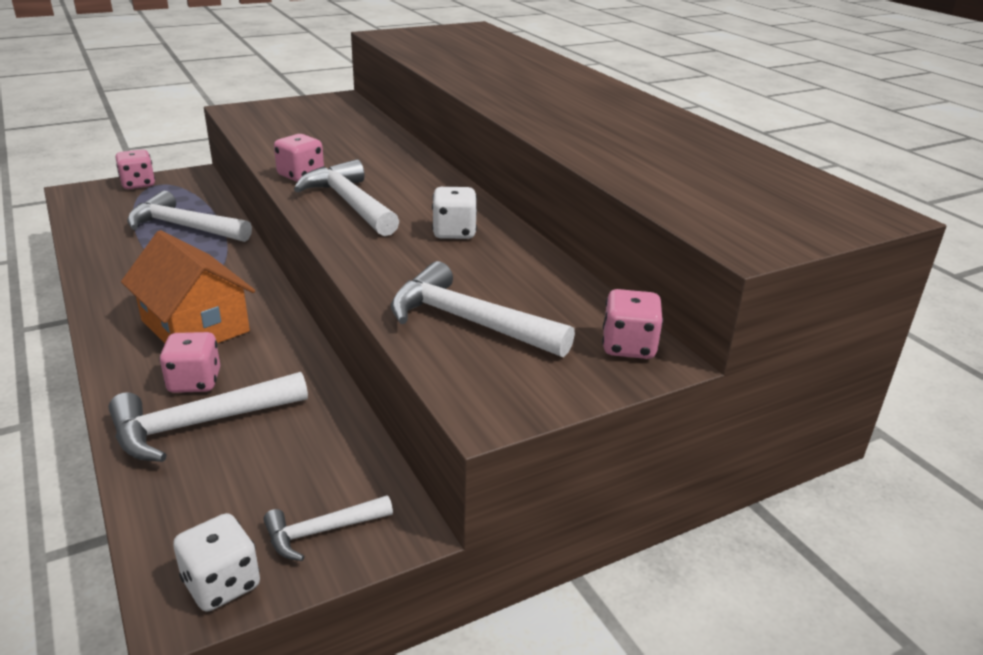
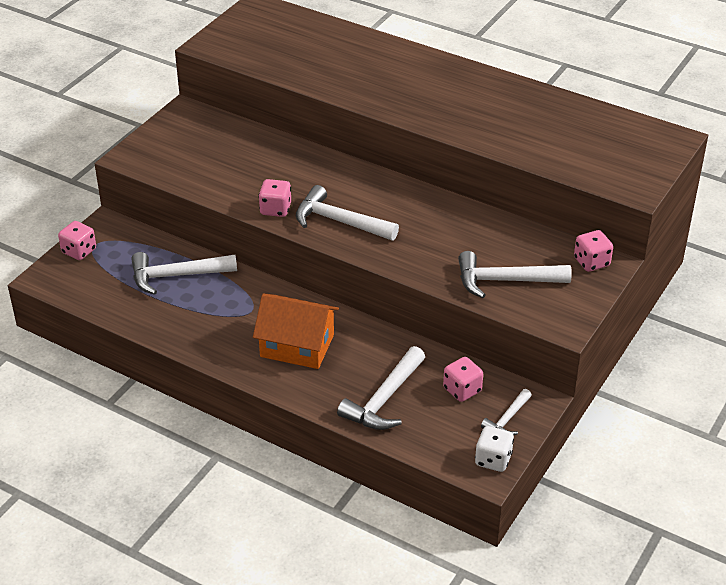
camera: 30 degrees left, 10 degrees up
(195, 382) = (348, 379): pink dice -> pink dice (462, 390)
(454, 232) = (428, 220): white dice -> none

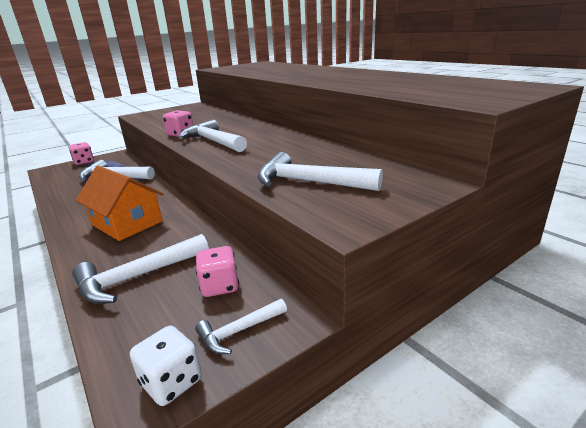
camera: 25 degrees right, 15 degrees down
(591, 262) = (416, 181): pink dice -> none

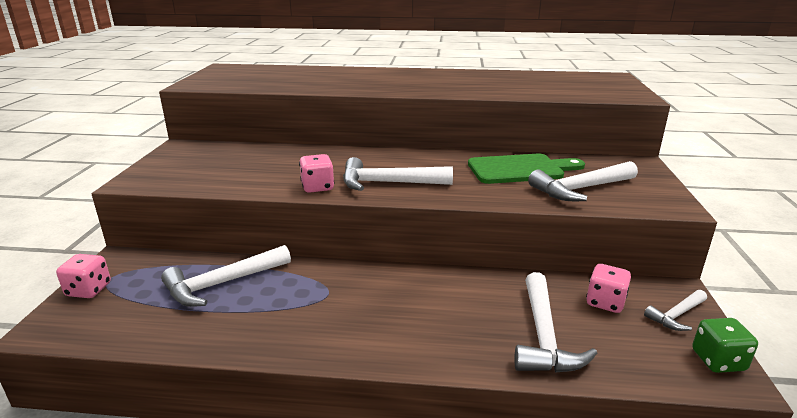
camera: 50 degrees left, 0 degrees up
(127, 223) = (403, 311): orange house -> none
(172, 382) = (718, 361): white dice -> green dice
(239, 331) = (676, 315): white hammer -> white hammer turned 45 degrees clockwise
(310, 157) = (520, 169): none -> green cutting board

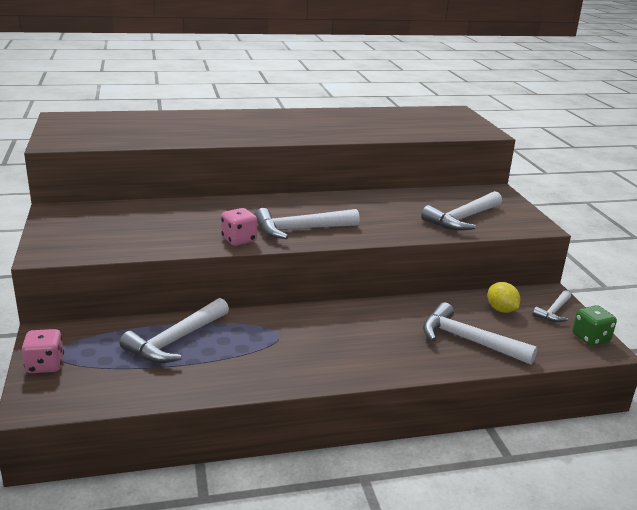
camera: 20 degrees left, 0 degrees up
(520, 169) = (405, 205): green cutting board -> none
(543, 336) = (468, 340): white hammer -> white hammer turned 135 degrees clockwise
(605, 302) = (501, 310): pink dice -> yellow lemon

